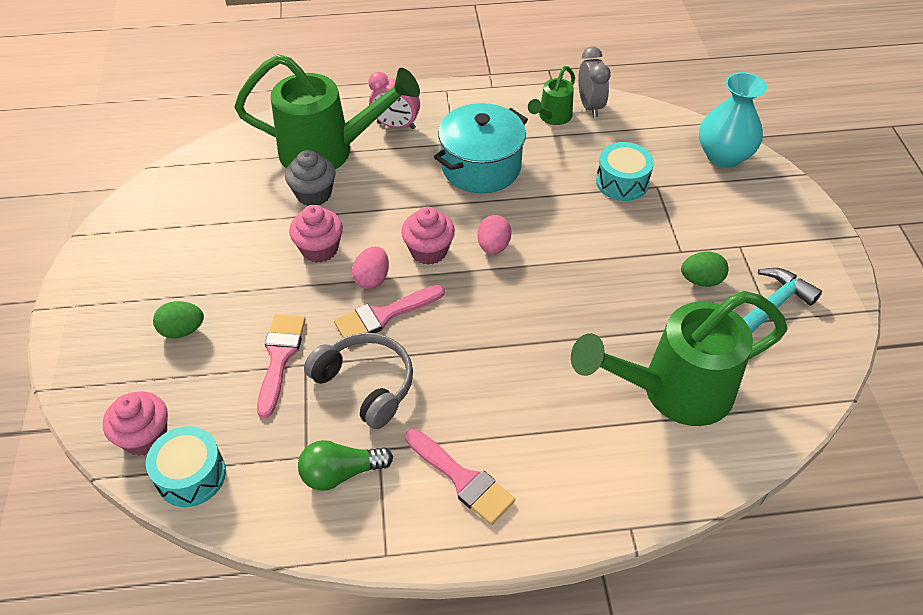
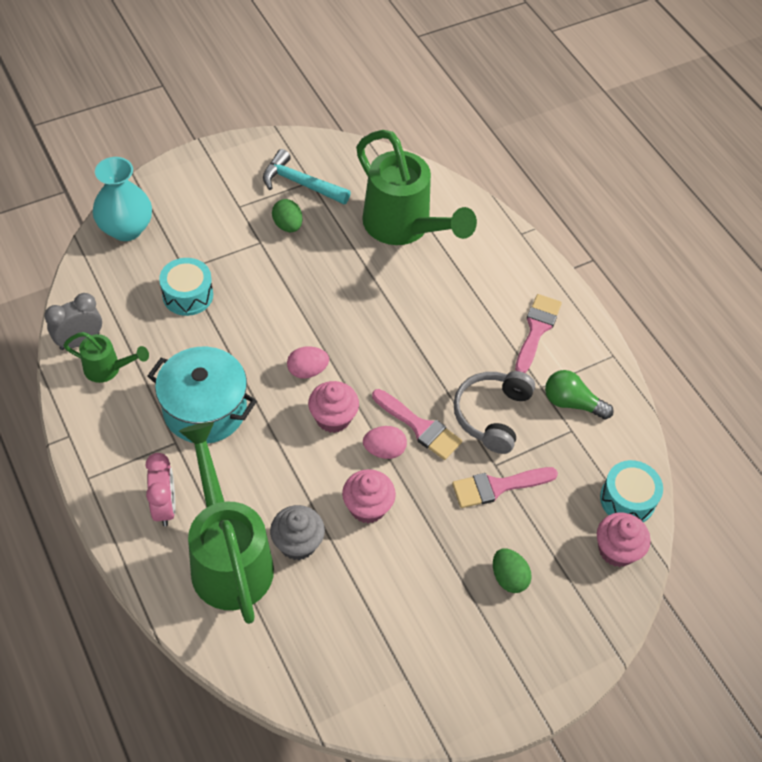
camera: 115 degrees left, 5 degrees up
(341, 473) = (572, 403): green light bulb -> green light bulb turned 150 degrees clockwise

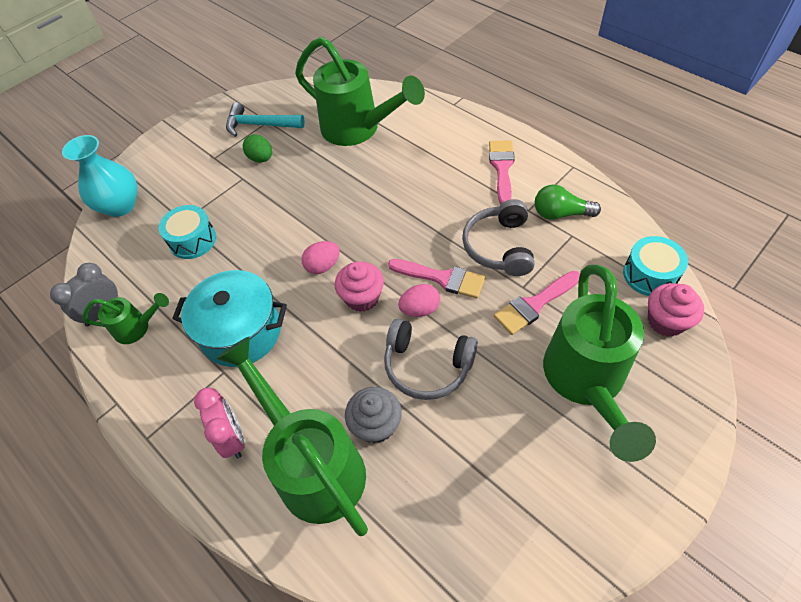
camera: 10 degrees left, 0 degrees up
(367, 507) = (427, 365): pink cupcake -> grey headphones
(508, 578) = (586, 382): green egg -> green watering can

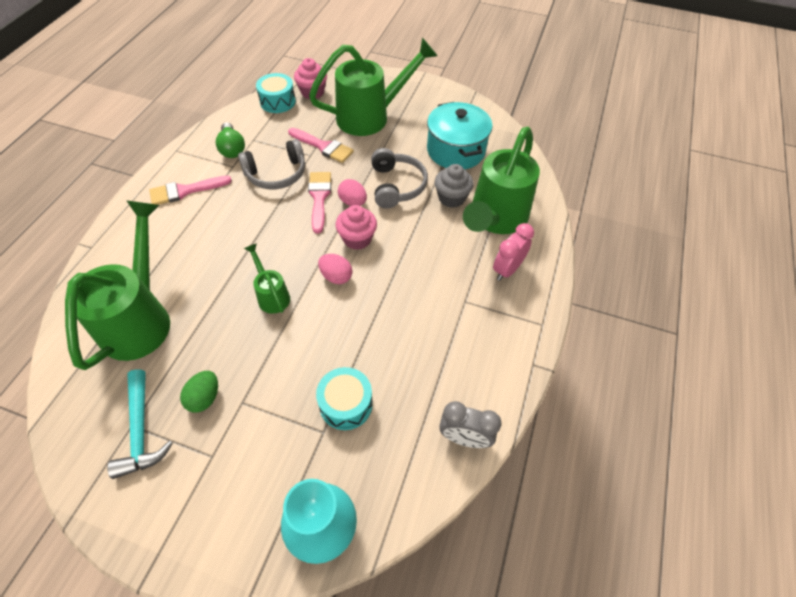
camera: 120 degrees left, 0 degrees up
(138, 328) = (463, 393): green watering can -> green watering can (271, 295)
(241, 332) = (425, 306): turquoise pot -> turquoise pot (456, 150)

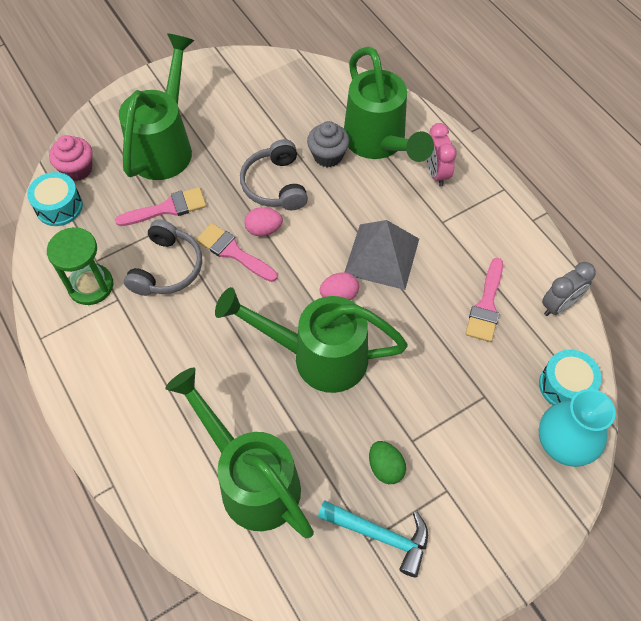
camera: 50 degrees left, 5 degrees up
(185, 191) = (113, 360): pink brush -> pink brush (486, 305)
(232, 148) = (91, 286): green light bulb -> green hourglass
(271, 295) = (317, 356): green watering can -> green watering can, size x2.08
(346, 404) = (472, 365): turquoise drum -> turquoise drum (565, 386)
(357, 239) = (310, 253): pink cupcake -> none
(394, 281) = (381, 256): none -> grey pyramid
(396, 186) = (275, 185): grey headphones -> grey headphones turned 135 degrees counterclockwise
(456, 150) = (275, 114): turquoise pot -> none

